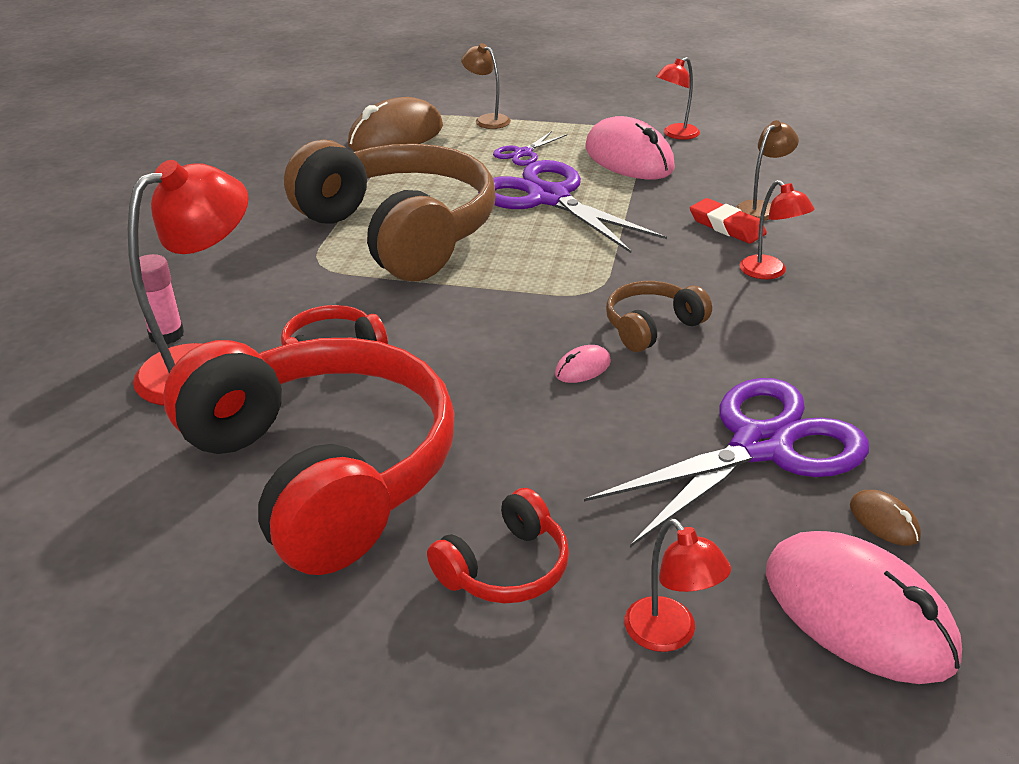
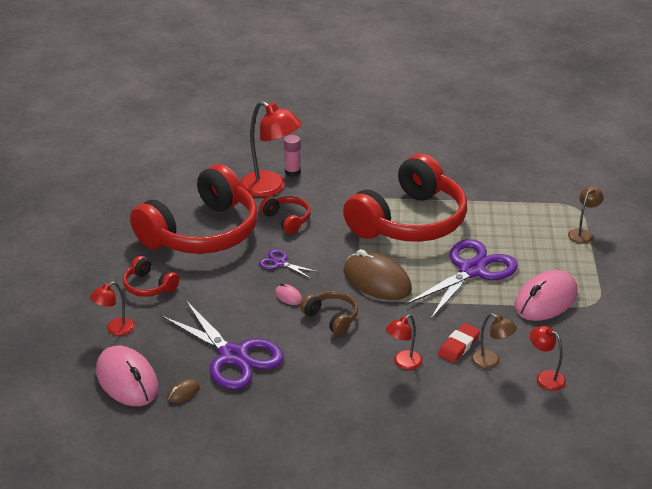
camera: 80 degrees right, 0 degrees up
(396, 136) = (537, 200): brown mouse -> brown mouse (377, 281)
(400, 232) = (409, 221): brown headphones -> red headphones
(523, 153) = (534, 254): purple scissors -> purple scissors (280, 263)
(675, 134) = (598, 321): red lamp -> red lamp (545, 377)
(857, 614) = (127, 380): pink mouse -> pink mouse turned 75 degrees counterclockwise

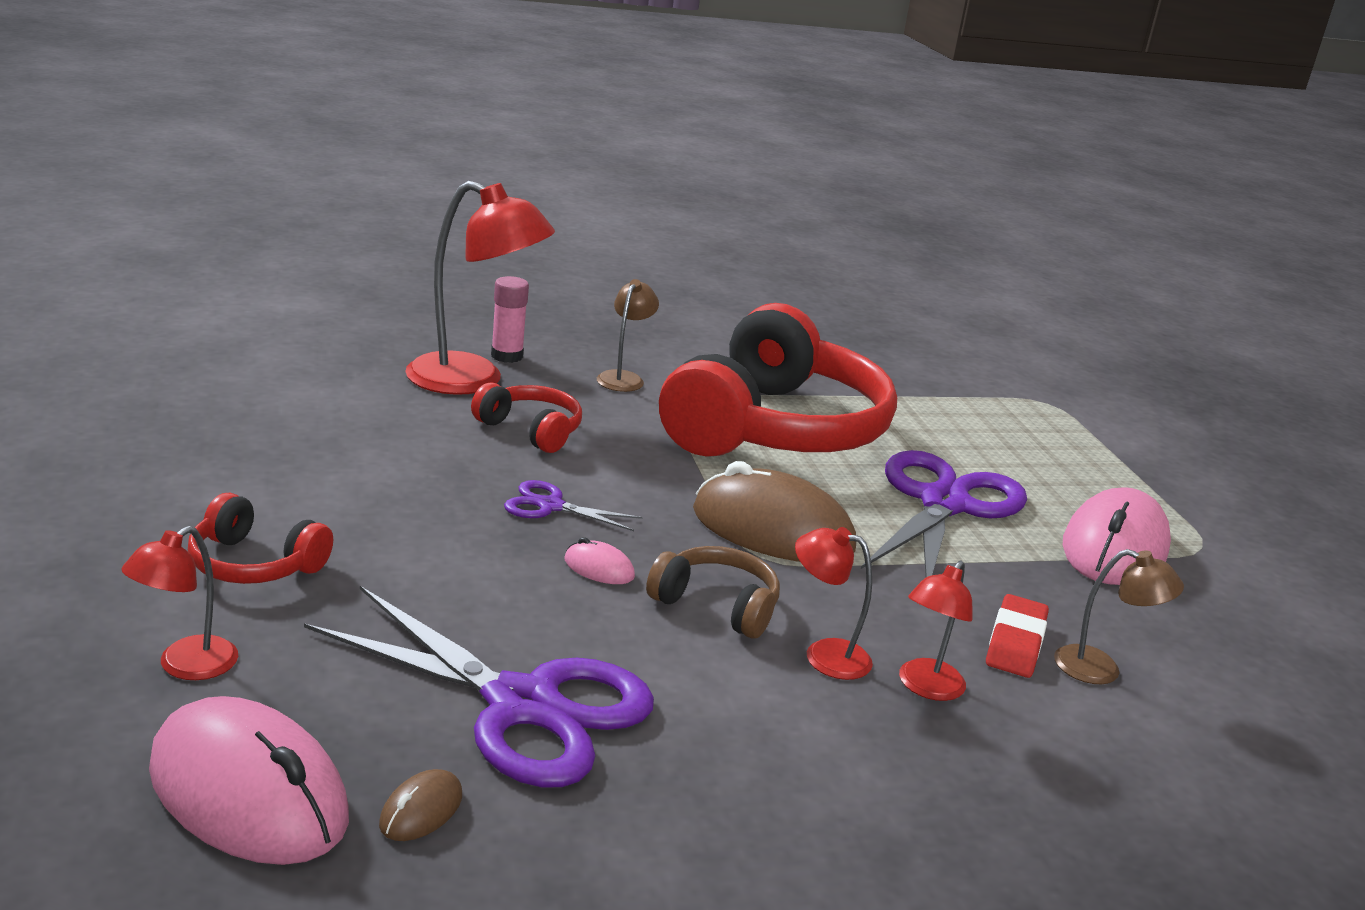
camera: 20 degrees left, 10 degrees down
(202, 232) = (352, 457): red headphones -> none
(545, 377) = (1228, 692): red lamp -> red lamp (824, 655)
(582, 233) = (1090, 440): brown lamp -> brown lamp (623, 378)

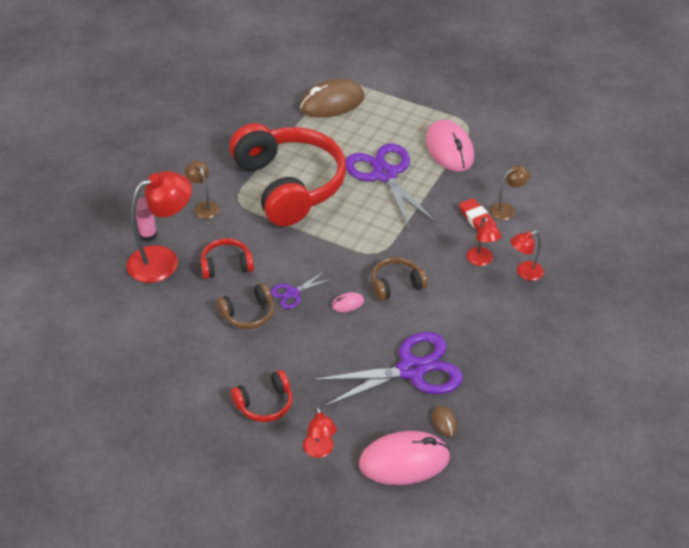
camera: 45 degrees left, 20 degrees up
(450, 481) = (248, 314): none -> brown headphones
(772, 530) = (362, 237): brown mouse -> brown mouse (332, 103)
(824, 655) = (445, 274): red lamp -> red lamp (524, 273)

